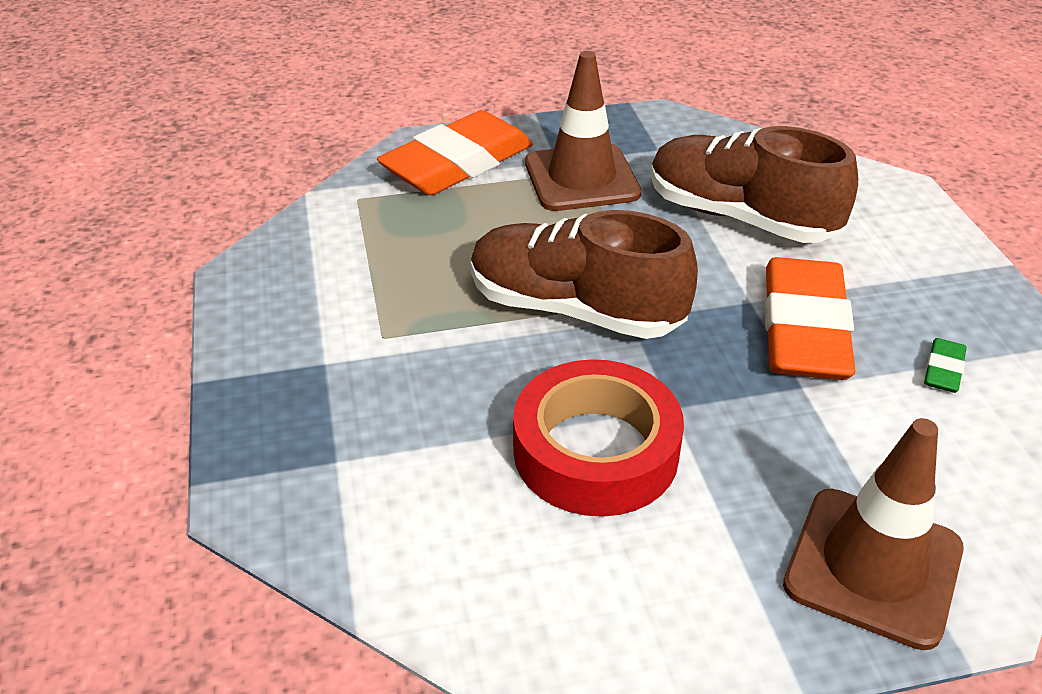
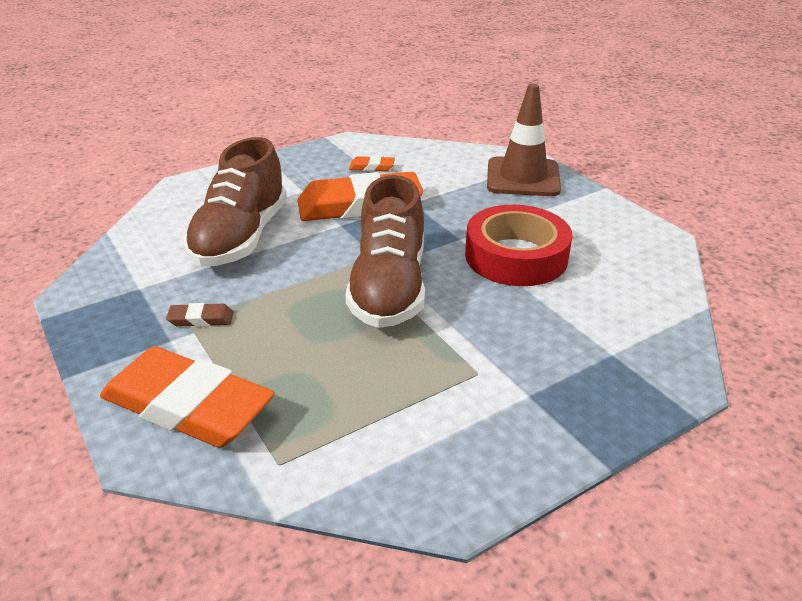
camera: 110 degrees left, 5 degrees down
(581, 178) = (201, 319): brown traffic cone -> brown eraser
(943, 370) = (372, 167): green eraser -> orange eraser

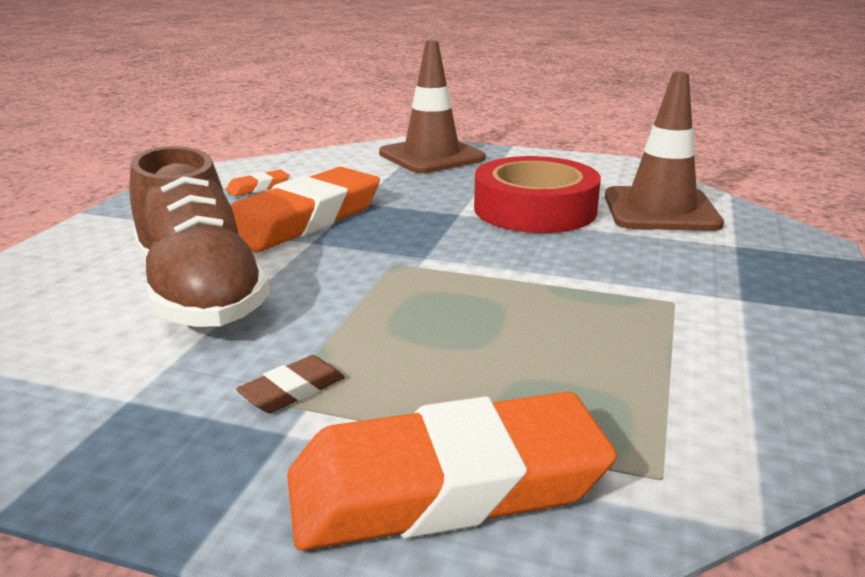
camera: 40 degrees left, 10 degrees down
(389, 288) = (466, 272): brown shoe -> none
(611, 297) = (660, 210): none -> brown traffic cone

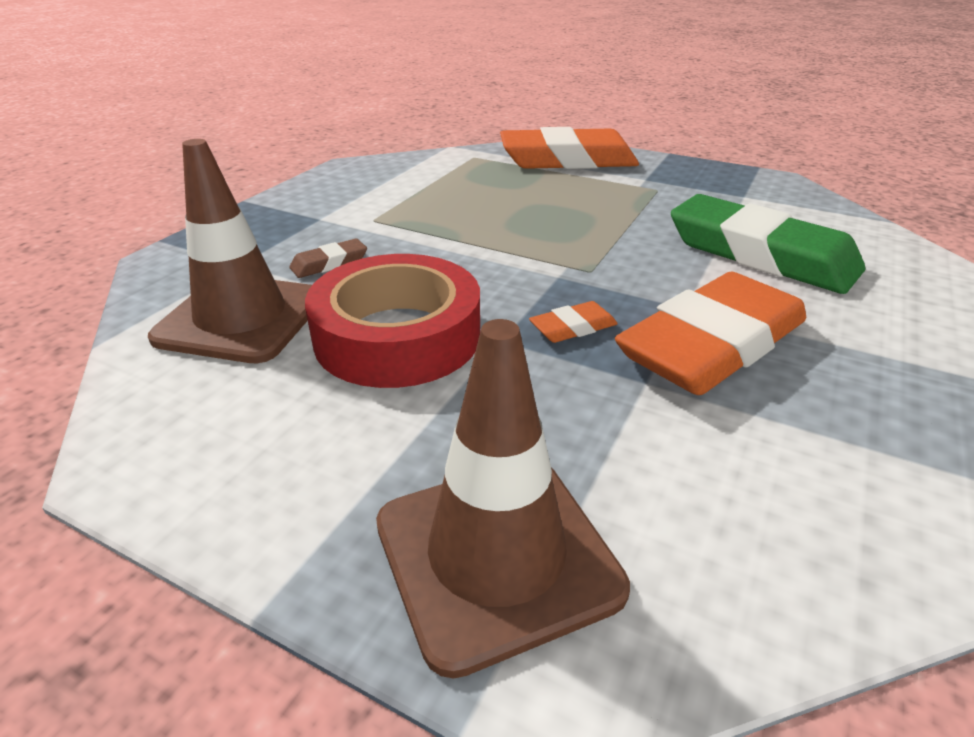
camera: 170 degrees left, 10 degrees up
(199, 293) = (760, 254): brown shoe -> green eraser
(258, 187) = (837, 444): orange eraser -> orange eraser (573, 328)
(293, 391) = (649, 192): brown eraser -> brown eraser (329, 263)

